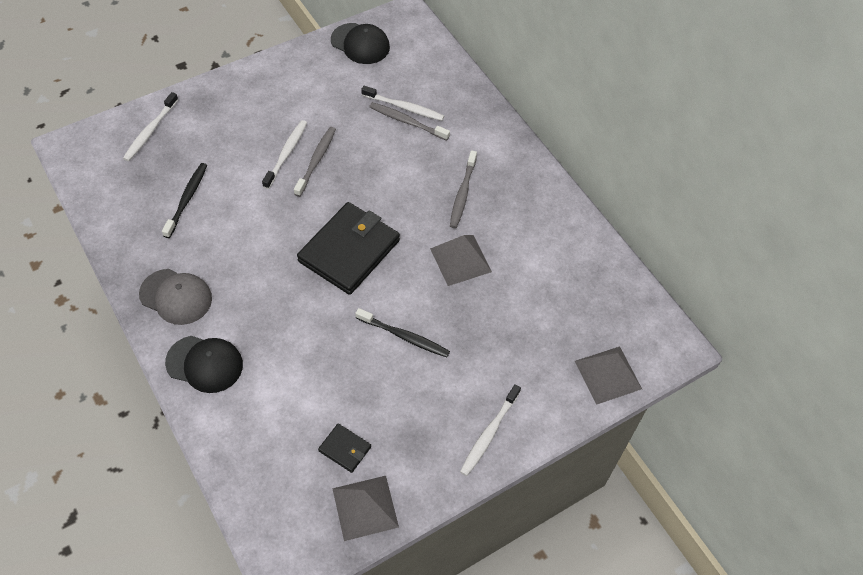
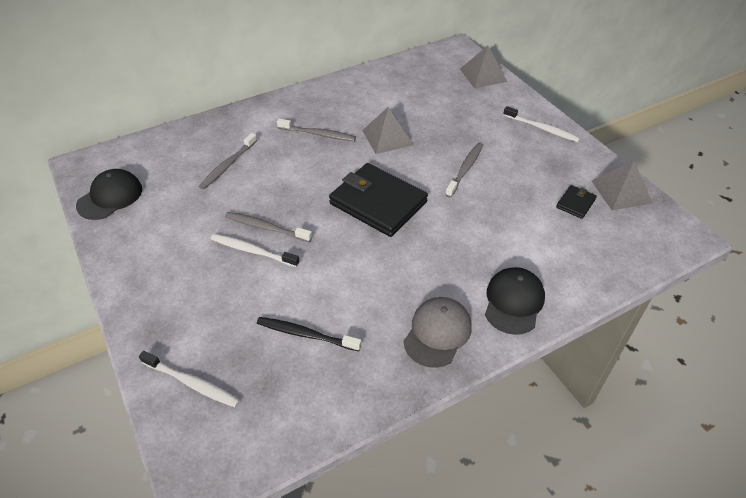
camera: 85 degrees left, 10 degrees down
(405, 107) = (209, 166): white toothbrush -> none
(405, 337) = (465, 169): black toothbrush -> grey toothbrush

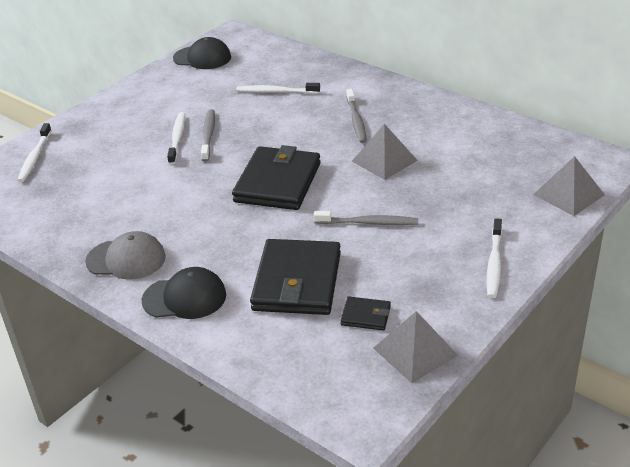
camera: 70 degrees right, 10 degrees down
(227, 165) = (275, 91): grey toothbrush -> white toothbrush
(305, 334) = (98, 191): black toothbrush -> none
(520, 228) = (297, 281): none -> black wallet

